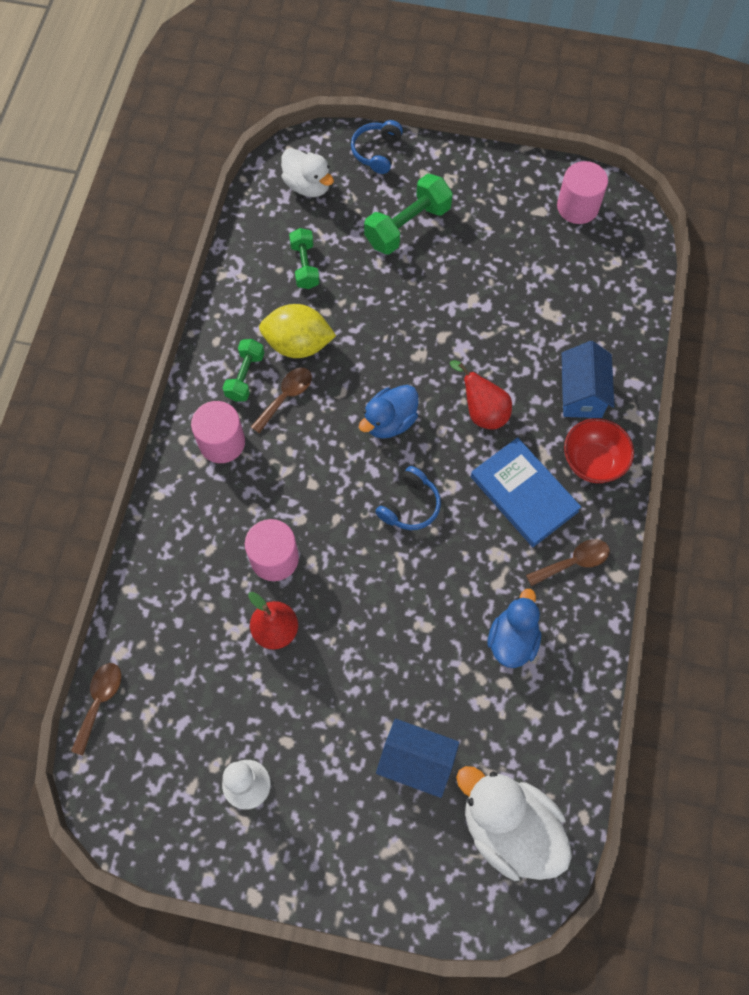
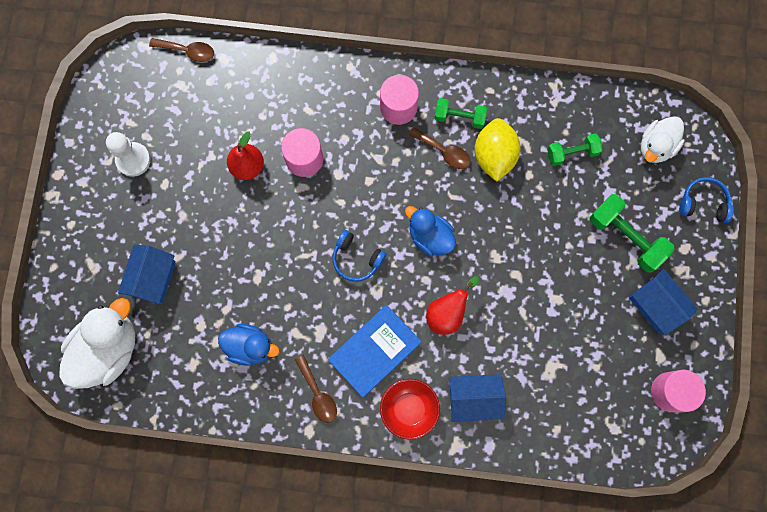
camera: 85 degrees right, 10 degrees up
(485, 208) = (655, 305): none -> blue house

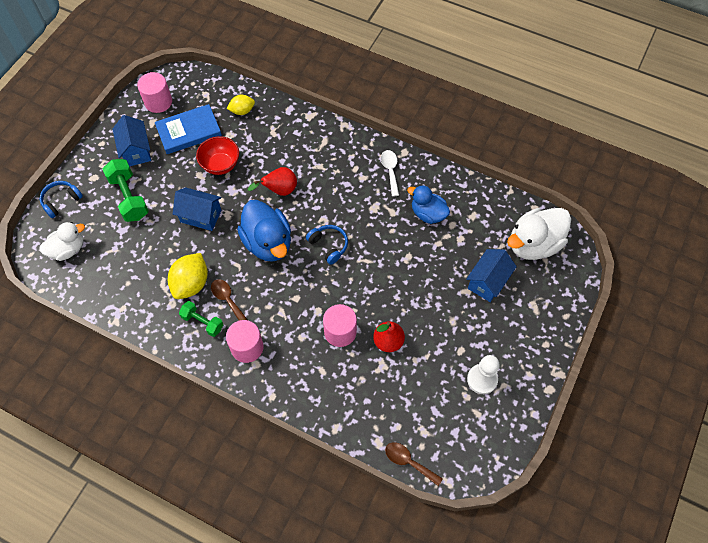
camera: 160 degrees left, 15 degrees down
(318, 394) = (390, 171): brown spoon -> white spoon
(374, 351) = (341, 184): blue book -> blue book (189, 131)
(409, 409) = (332, 144): red bowl -> red bowl (220, 165)
(430, 237) = (268, 243): blue duck -> blue duck, size x1.58
(473, 398) = (286, 137): blue house -> blue house (201, 216)
(551, 419) = (242, 111): none -> yellow lemon
(572, 153) = (132, 266): green dumbbell -> none
(703, 203) = (61, 201): blue headphones -> blue headphones turned 105 degrees clockwise

